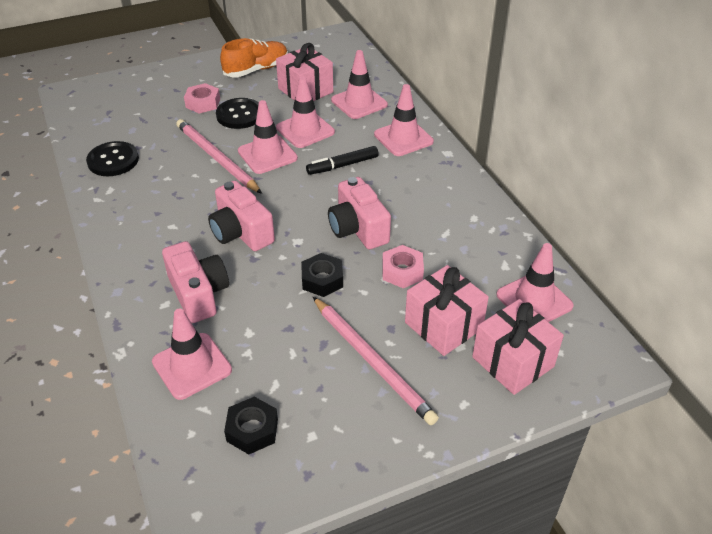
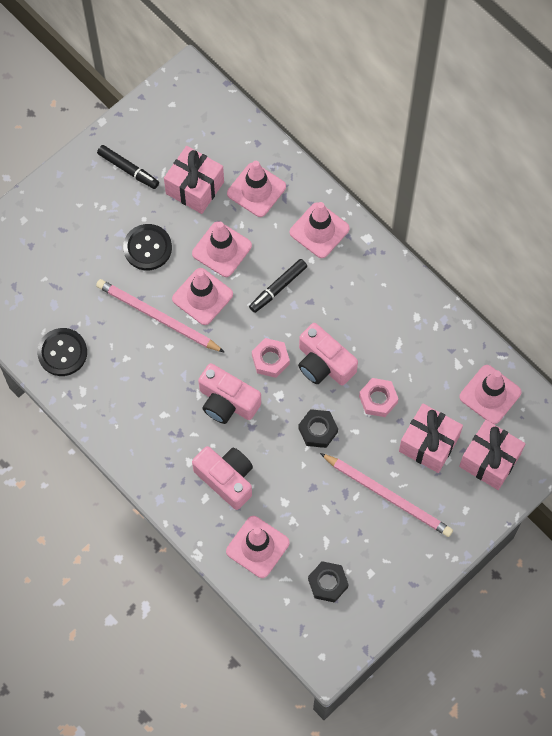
camera: 20 degrees left, 25 degrees up
(203, 103) = (101, 242): pink nut -> pink nut (270, 360)
(256, 70) = (128, 169): orange shoe -> black marker

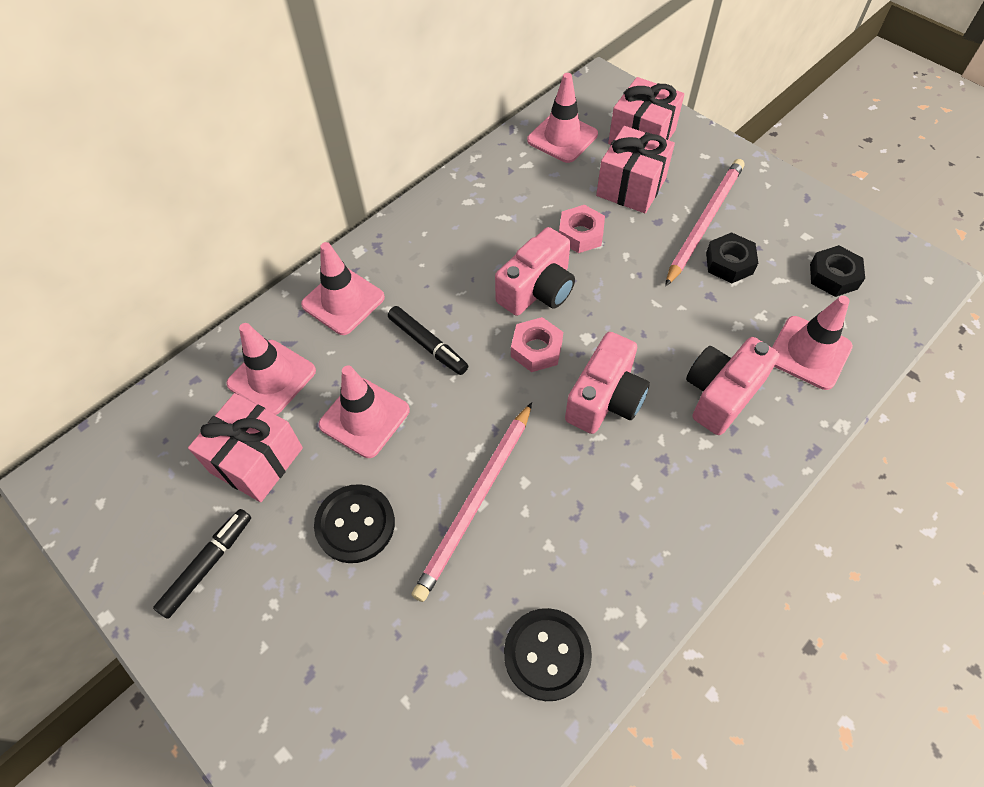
camera: 90 degrees left, 10 degrees down
(202, 296) = (441, 439): pink traffic cone -> none
(318, 430) = (631, 293): black nut -> black nut (729, 263)

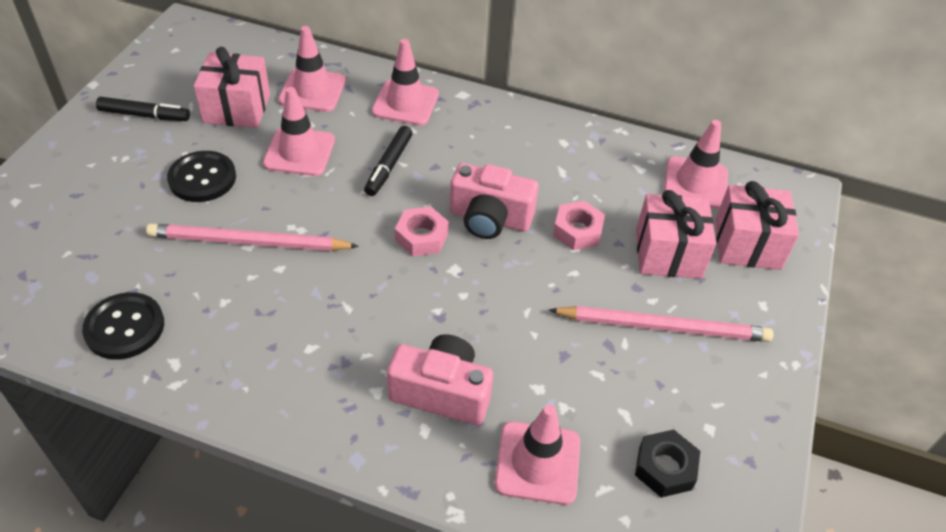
camera: 60 degrees right, 10 degrees down
(605, 399) = (391, 301): pink camera -> none
(729, 263) = (619, 362): black nut -> none

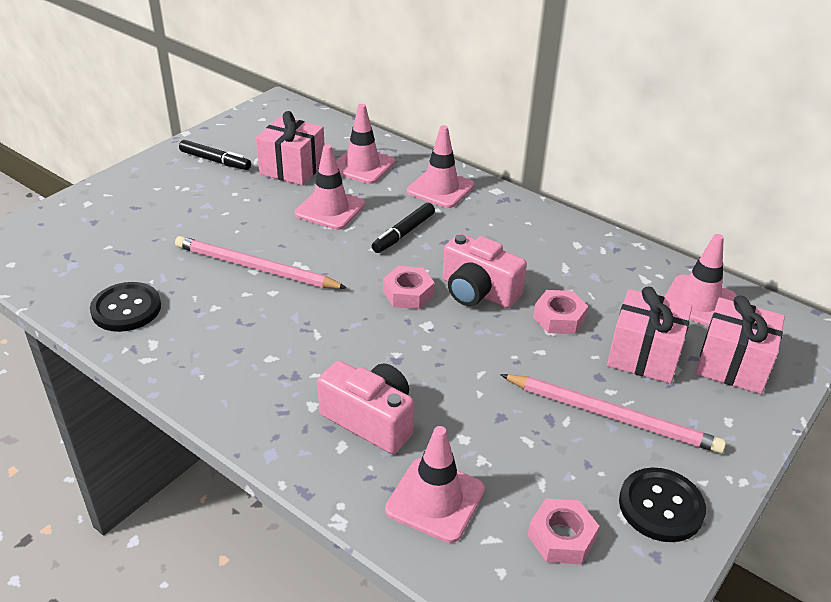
camera: 20 degrees right, 10 degrees down
(202, 178) = (240, 214): black button -> black button (661, 506)
(665, 468) = (561, 537): black nut -> pink nut

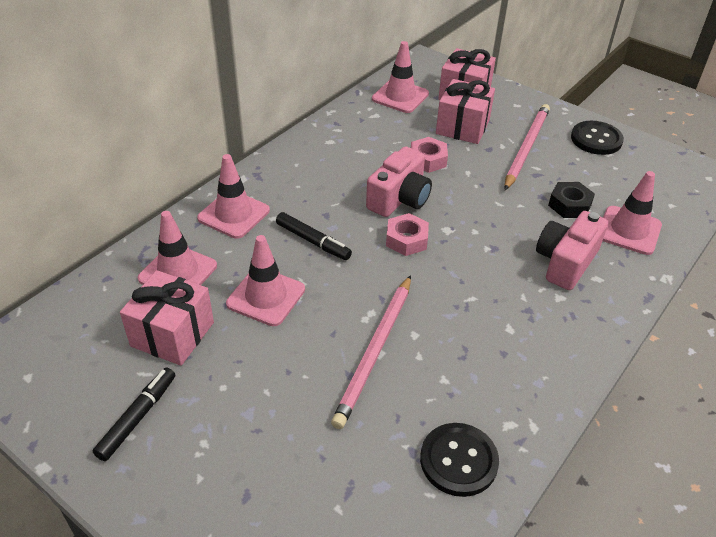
camera: 90 degrees left, 5 degrees up
(485, 443) = (569, 205): none -> black nut
(561, 537) = (635, 179): pink nut -> none

